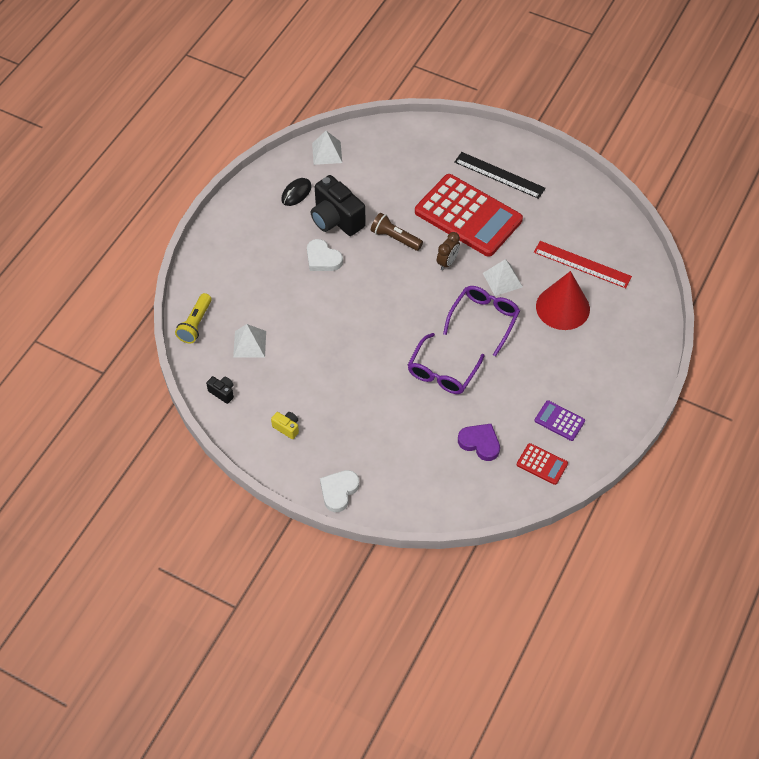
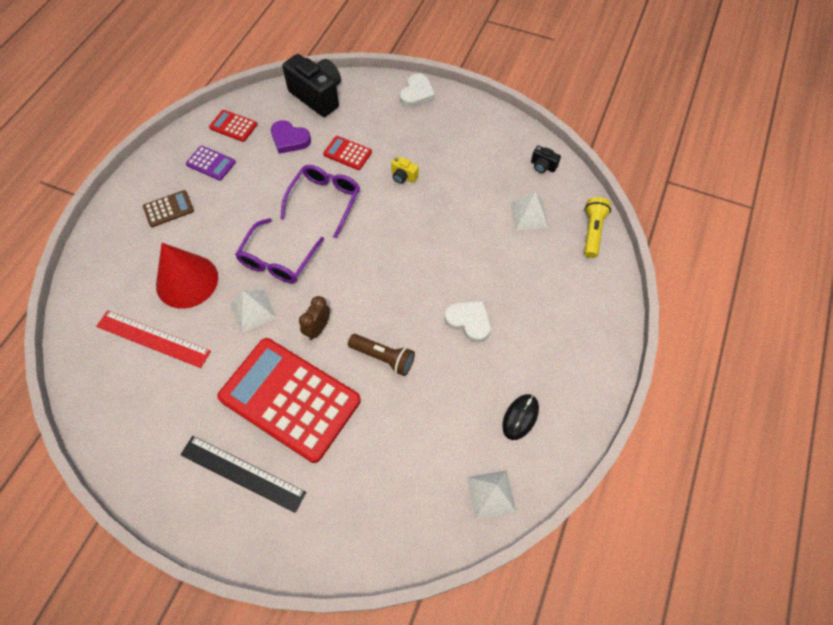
camera: 175 degrees right, 5 degrees up
(287, 428) = (473, 140): yellow camera -> yellow camera (403, 176)
(336, 219) = (461, 379): black camera -> black camera (317, 96)
(419, 422) = (347, 153): none -> red calculator
(592, 375) = (168, 209): none -> brown calculator

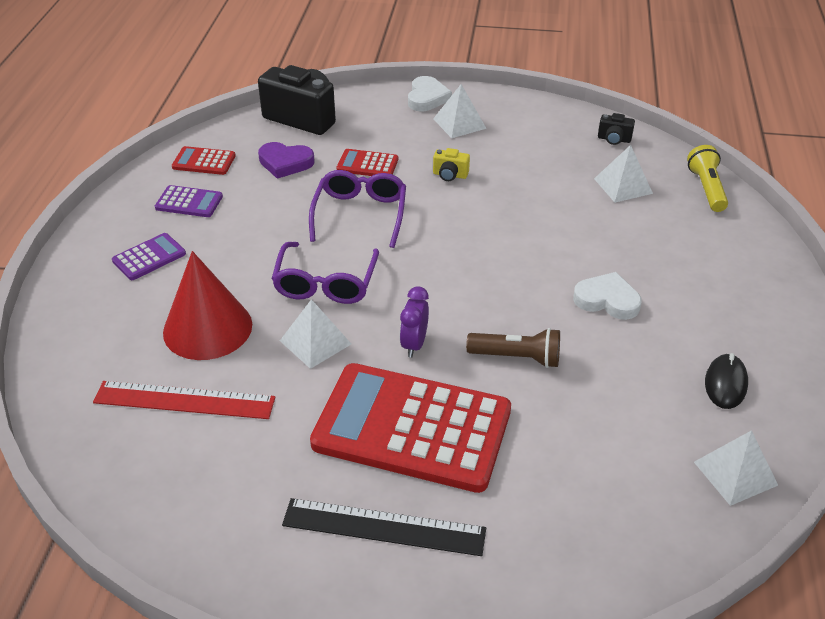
camera: 15 degrees left, 20 degrees down
(168, 209) = (149, 257): brown calculator -> purple calculator
(318, 328) = (414, 344): brown clock -> purple clock
(431, 125) = (459, 123): none -> white pyramid

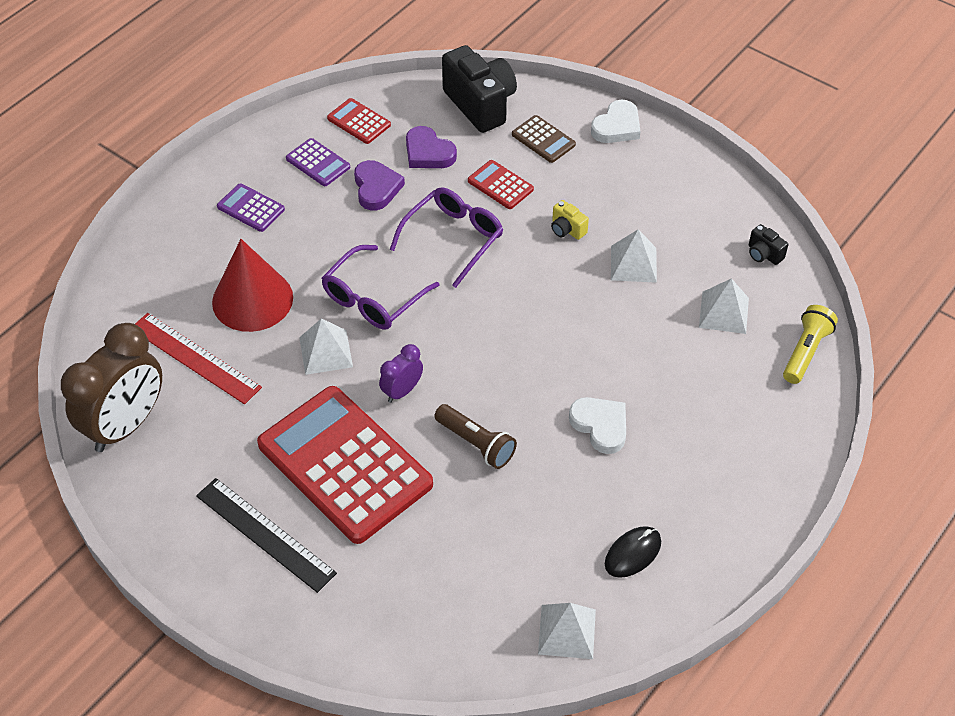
camera: 30 degrees right, 10 degrees up
(149, 257) = (251, 208): purple calculator -> purple calculator turned 135 degrees counterclockwise
(152, 493) = (126, 425): none -> brown clock
(259, 202) = (376, 188): none -> purple heart
(376, 124) = (543, 139): none -> brown calculator
(459, 123) = (624, 171): white pyramid -> white pyramid (633, 264)

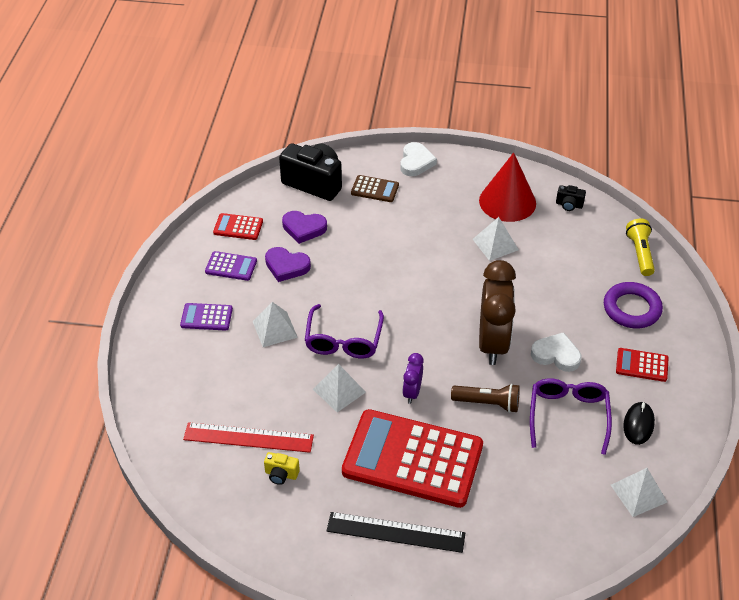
camera: 30 degrees left, 5 degrees down
(126, 425) = (235, 508): brown clock -> brown clock (493, 343)
(252, 299) = (258, 379): red cone -> red cone (507, 201)
(376, 188) = (286, 266): purple heart -> purple heart turned 150 degrees clockwise
(453, 238) = (366, 277): purple glasses -> purple glasses (568, 415)
(500, 185) = (370, 230): red calculator -> red calculator (642, 365)
(567, 229) = (436, 240): yellow camera -> yellow camera (281, 474)
(723, 312) = (573, 251): white pyramid -> white pyramid (274, 329)
(738, 414) = (631, 309): none -> purple ring

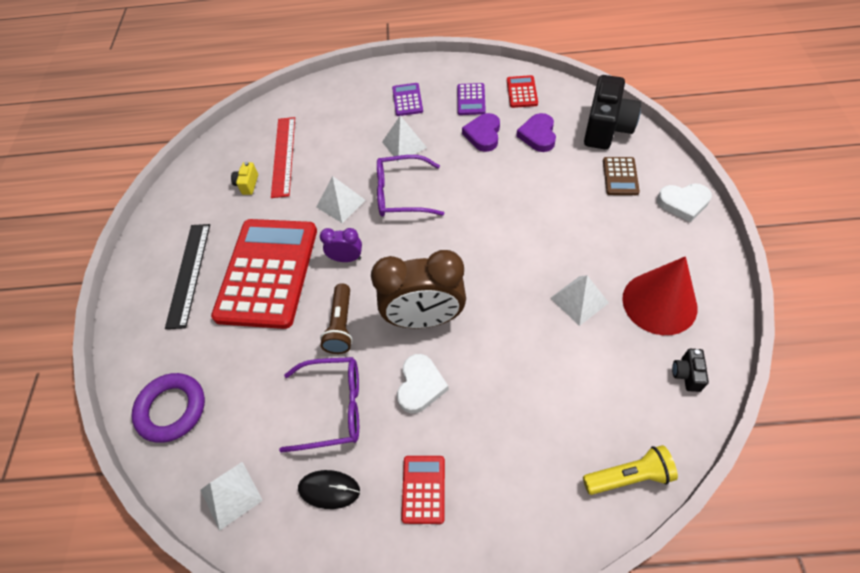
camera: 85 degrees right, 10 degrees up
(631, 309) = (519, 470): purple ring -> purple ring (172, 409)

